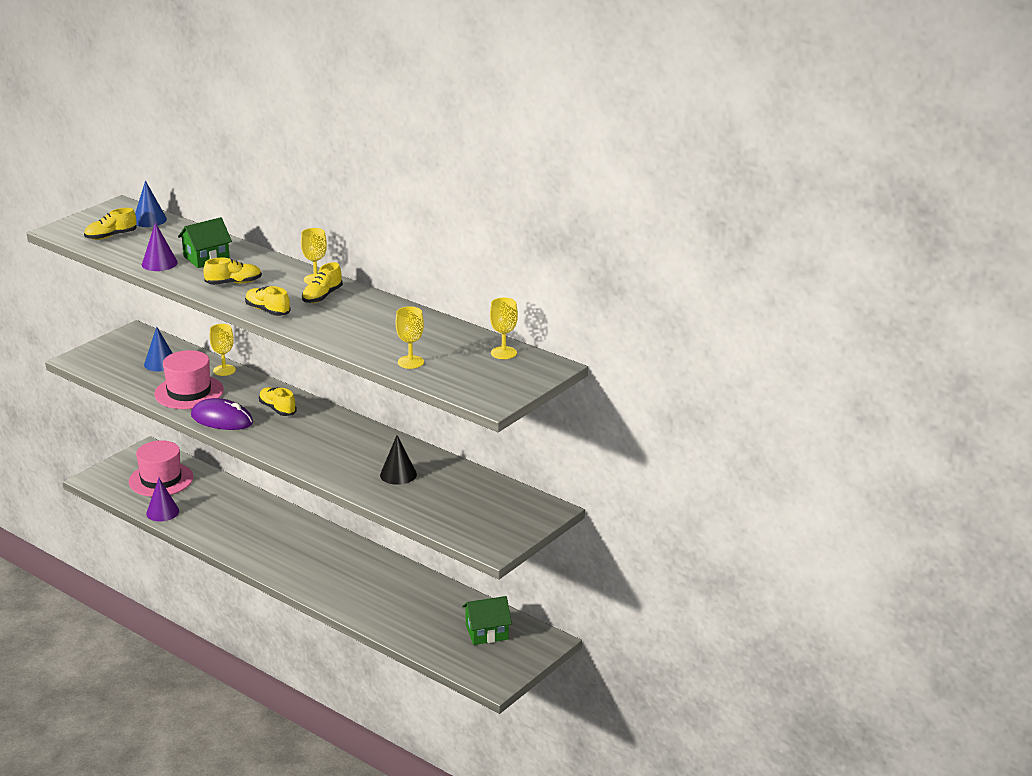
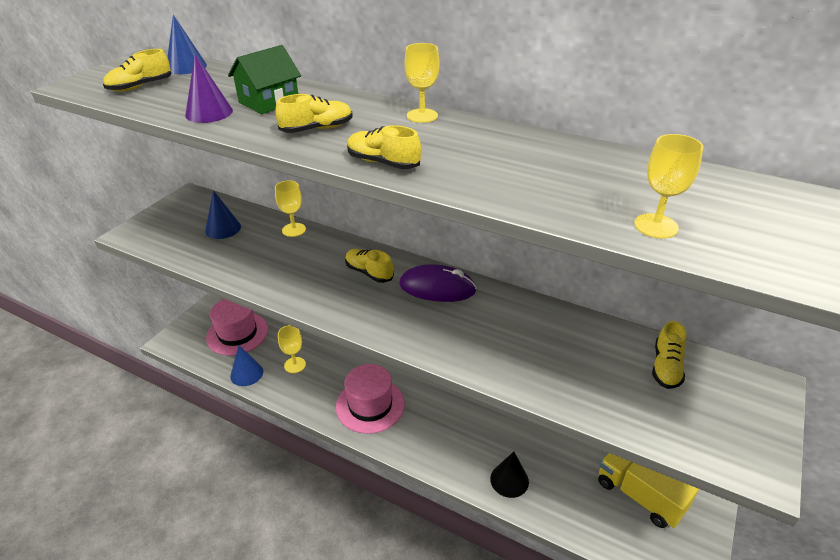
camera: 10 degrees left, 10 degrees up
(162, 512) = (246, 373): purple cone -> blue cone
(189, 392) = (262, 261): pink hat -> pink hat (370, 405)
(222, 419) = (310, 294): purple mouse -> purple mouse (437, 288)
(322, 296) = (445, 136): yellow shoe -> yellow shoe (666, 367)
(398, 474) = (553, 352): black cone -> black cone (509, 480)
(487, 632) = (639, 495): green house -> yellow truck
(503, 353) = (770, 195): yellow goblet -> yellow goblet (295, 365)

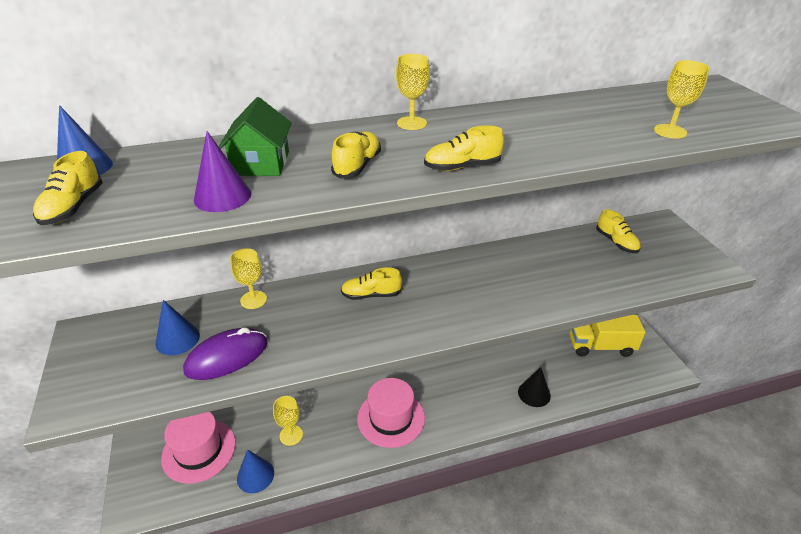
camera: 45 degrees left, 0 degrees up
(437, 288) = (435, 275): purple mouse -> purple mouse (227, 357)

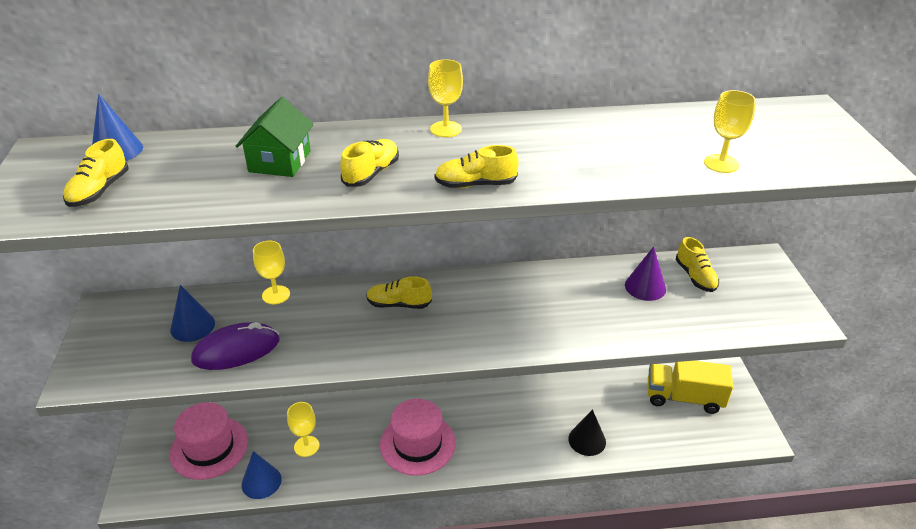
camera: 10 degrees right, 0 degrees up
(222, 196) = (233, 193): purple cone -> purple cone (645, 287)

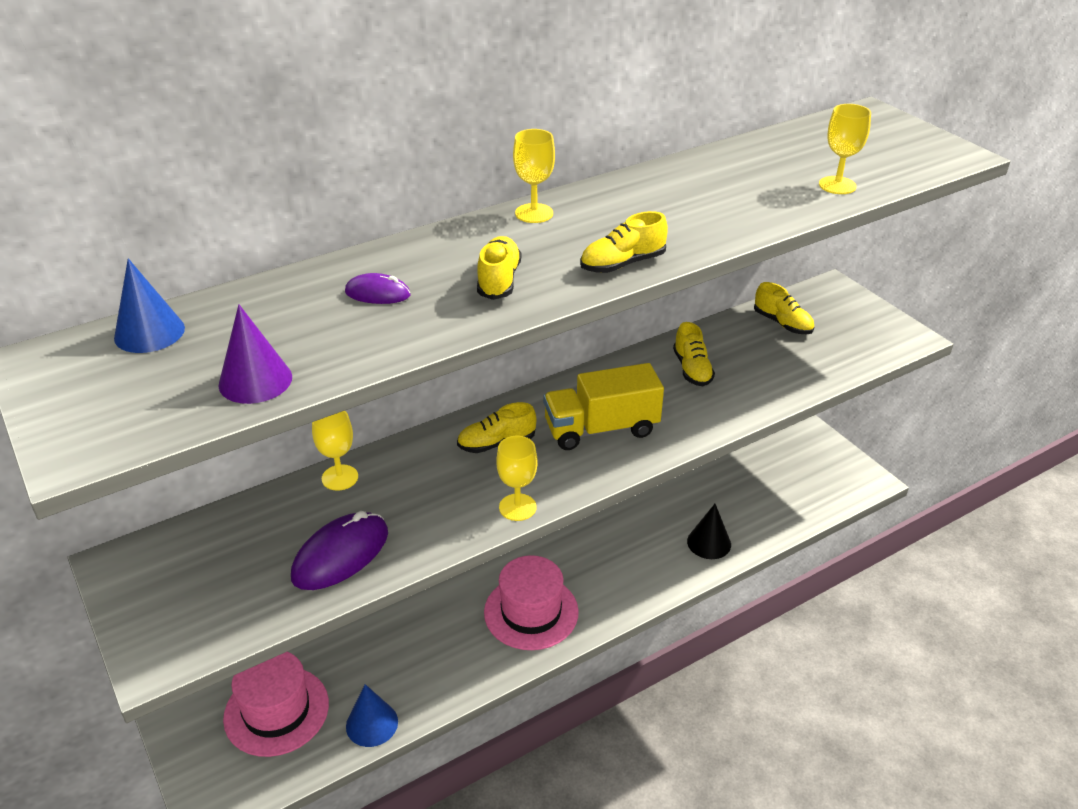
camera: 25 degrees left, 0 degrees up
(99, 191) = (180, 385): yellow shoe -> yellow shoe (692, 369)
(192, 326) = (260, 546): blue cone -> none
(280, 161) = (377, 294): green house -> purple mouse
(306, 446) = (401, 663): yellow goblet -> yellow goblet (517, 507)
(645, 287) = (742, 348): purple cone -> purple cone (255, 380)
(684, 398) = (778, 466): yellow truck -> yellow truck (601, 429)

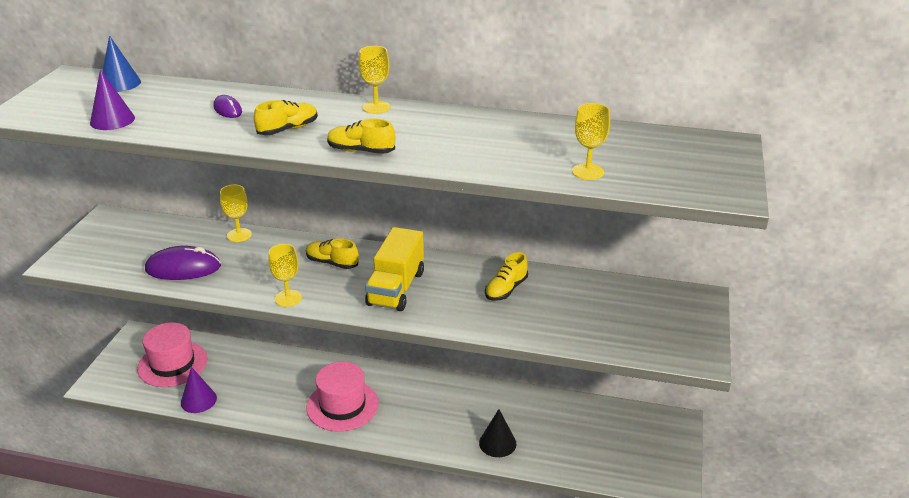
camera: 45 degrees right, 5 degrees down
(372, 724) = (198, 400): blue cone -> purple cone
(601, 429) = (396, 288): yellow truck -> yellow truck turned 105 degrees counterclockwise
(782, 323) = (617, 298): yellow shoe -> none

